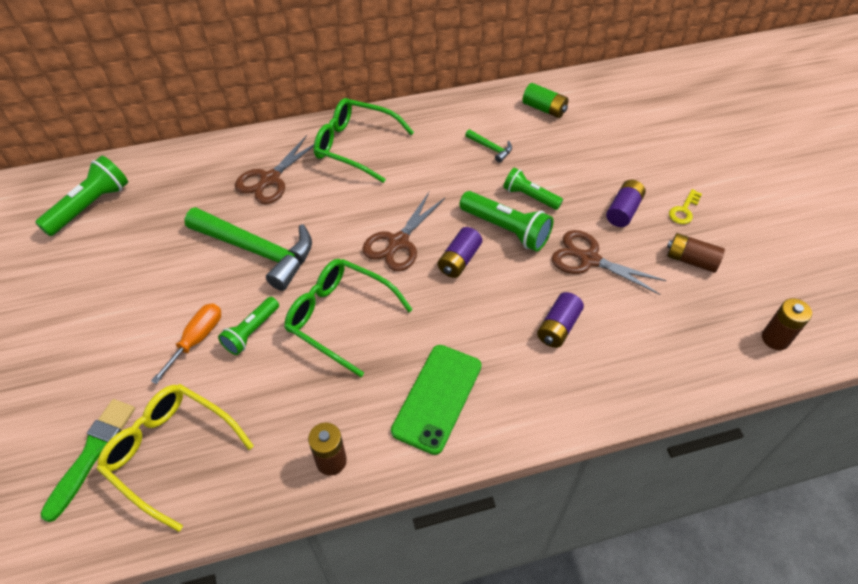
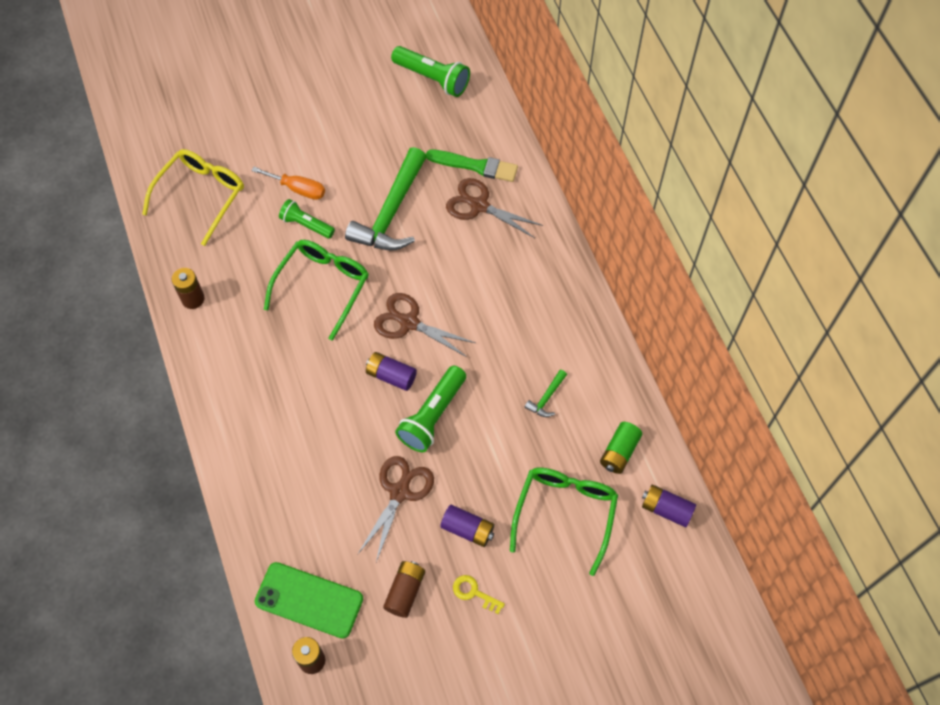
camera: 85 degrees right, 10 degrees up
(92, 454) = (201, 149): green brush -> green brush (475, 166)
(356, 146) = (533, 271): green glasses -> green glasses (565, 514)
(437, 398) = (246, 367): green phone -> green phone (309, 600)
(529, 197) = (479, 437): green flashlight -> none
(558, 327) = (318, 462): purple battery -> purple battery (666, 509)

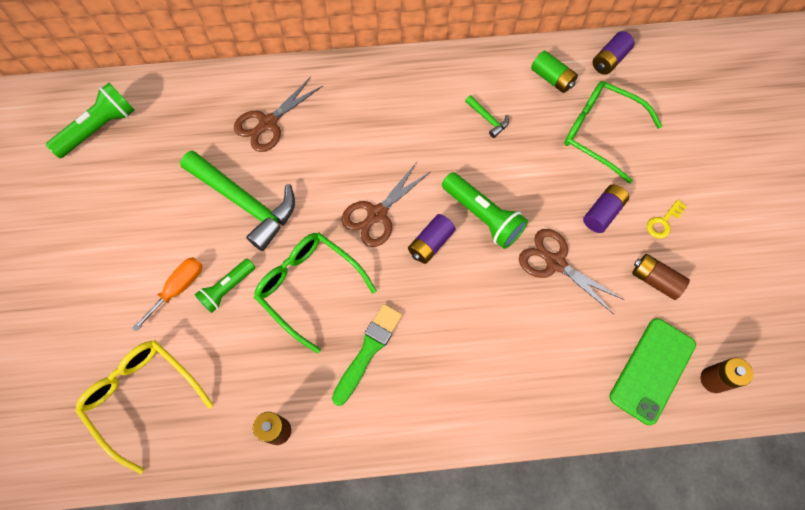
camera: 75 degrees left, 5 degrees up
(475, 166) = (221, 116): green brush -> green brush (368, 351)

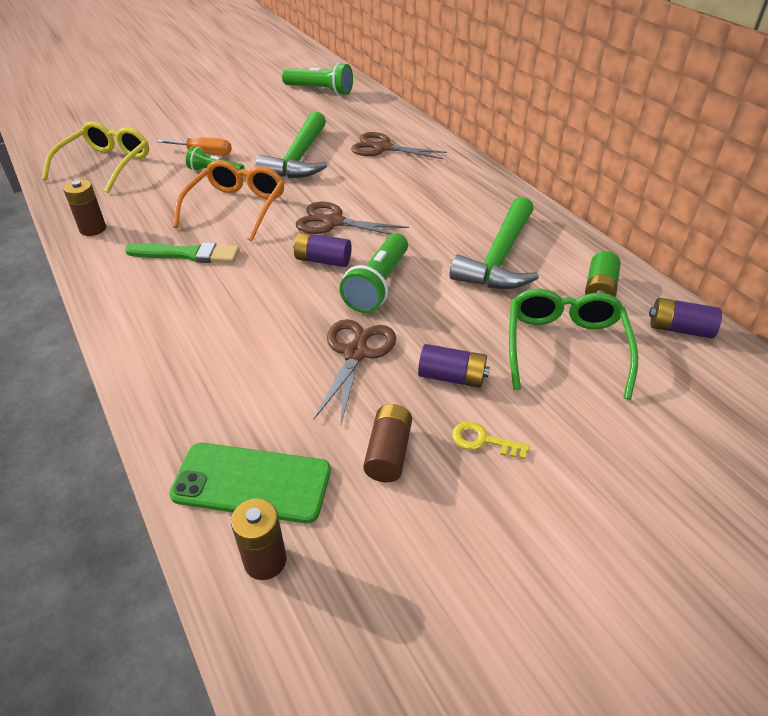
camera: 65 degrees right, 25 degrees down
(309, 288) = (236, 208): green glasses -> orange glasses
(488, 119) = (499, 258): green hammer -> green hammer, size x2.38

